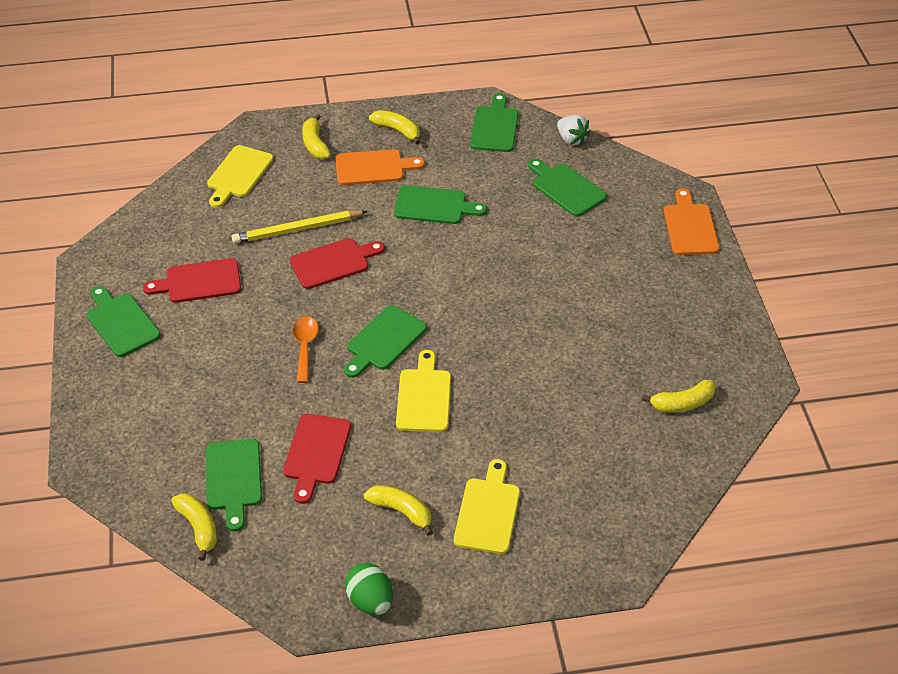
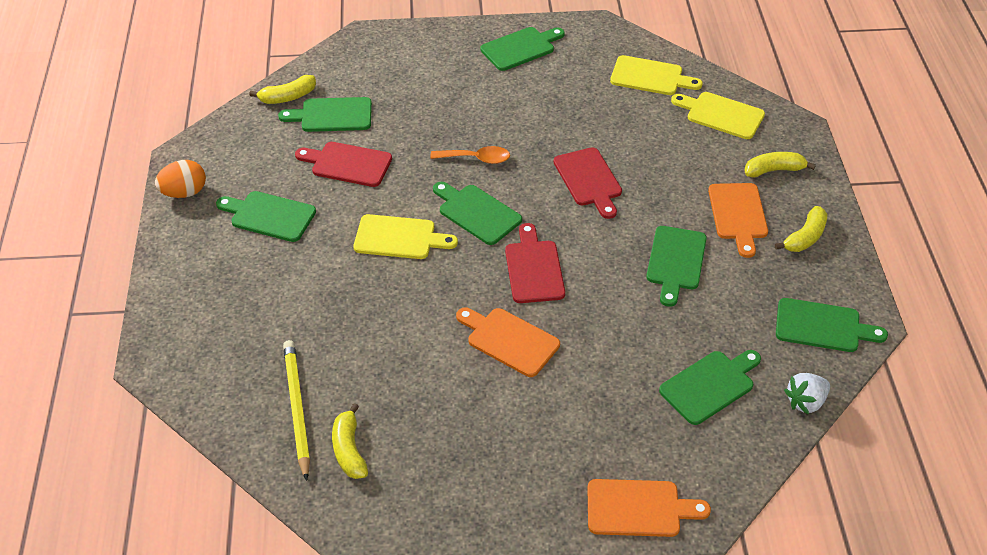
camera: 95 degrees right, 0 degrees up
(199, 281) = (568, 91): red cutting board -> red cutting board (534, 268)
(297, 229) = (638, 155): yellow pencil -> yellow pencil (296, 409)
(370, 601) = (184, 193): green egg -> orange egg
(401, 511) = (269, 216): yellow banana -> green cutting board
(488, 512) = (251, 274): yellow cutting board -> yellow cutting board (650, 77)
(541, 307) = (509, 340): none -> orange cutting board

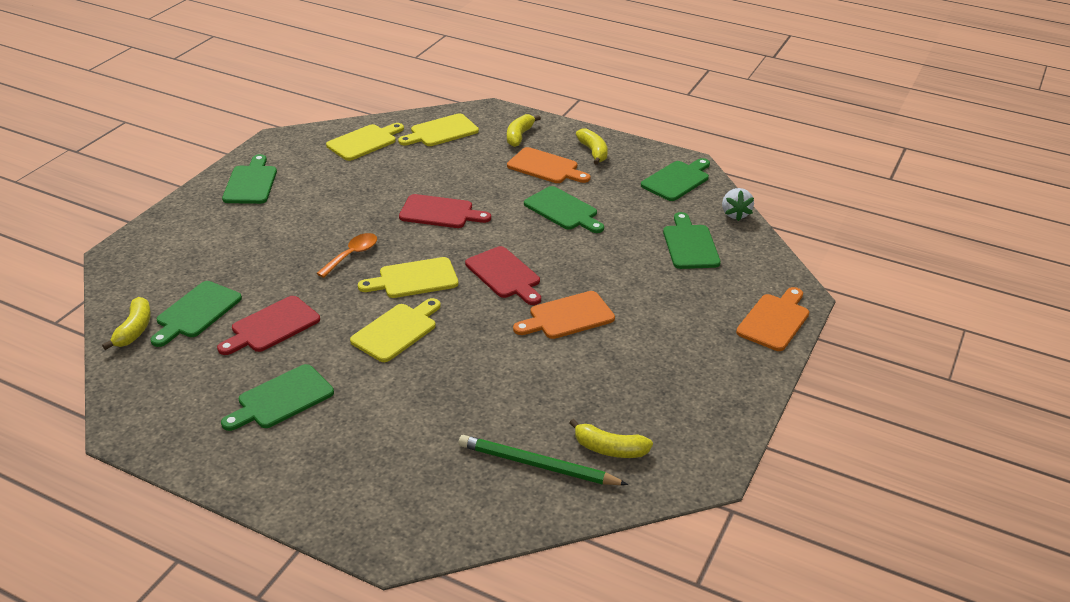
camera: 60 degrees left, 10 degrees down
(184, 193) = (180, 447): orange egg -> none
(296, 409) = (538, 465): yellow pencil -> green pencil
(477, 213) = (414, 279): green cutting board -> yellow cutting board
(534, 268) = (504, 275): red cutting board -> red cutting board turned 150 degrees counterclockwise

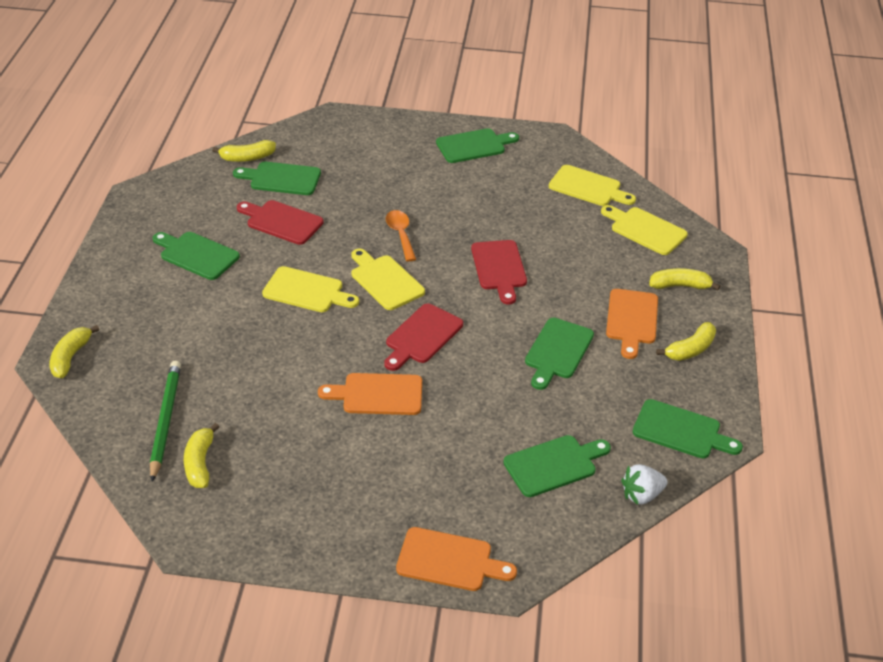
camera: 70 degrees right, 5 degrees up
(352, 255) = (400, 234): orange spoon -> orange spoon turned 120 degrees counterclockwise
(396, 531) = (70, 357): none -> yellow banana
(567, 316) = (378, 394): orange cutting board -> orange cutting board turned 45 degrees counterclockwise

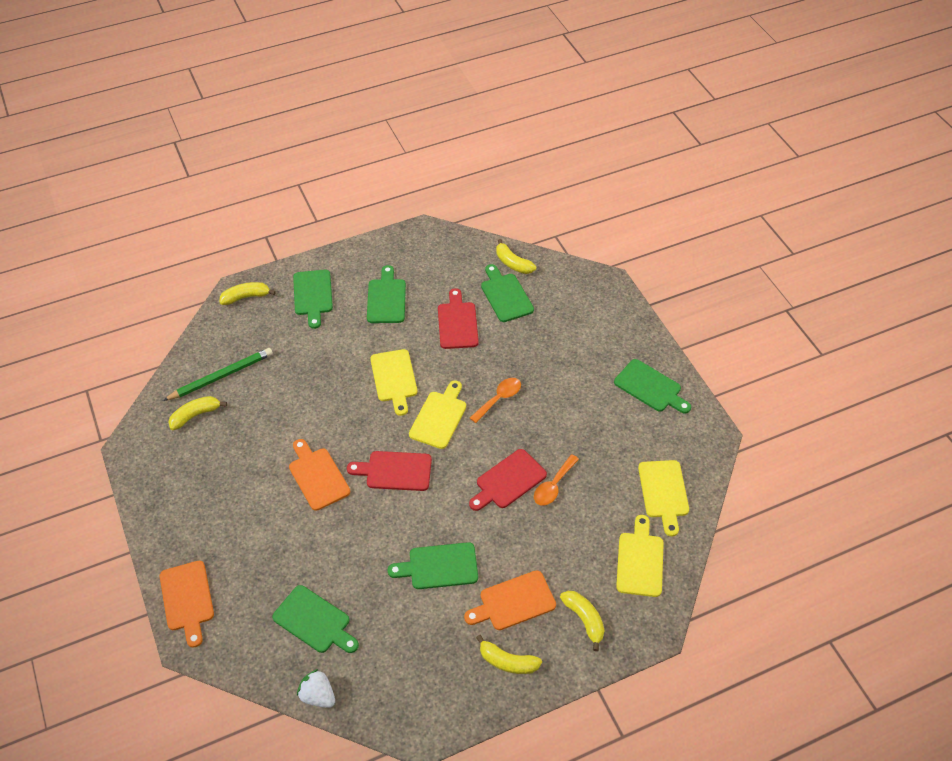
camera: 60 degrees right, 10 degrees up
(528, 244) = (553, 486): none -> orange spoon
(681, 431) = (405, 695): green cutting board -> green cutting board (313, 295)

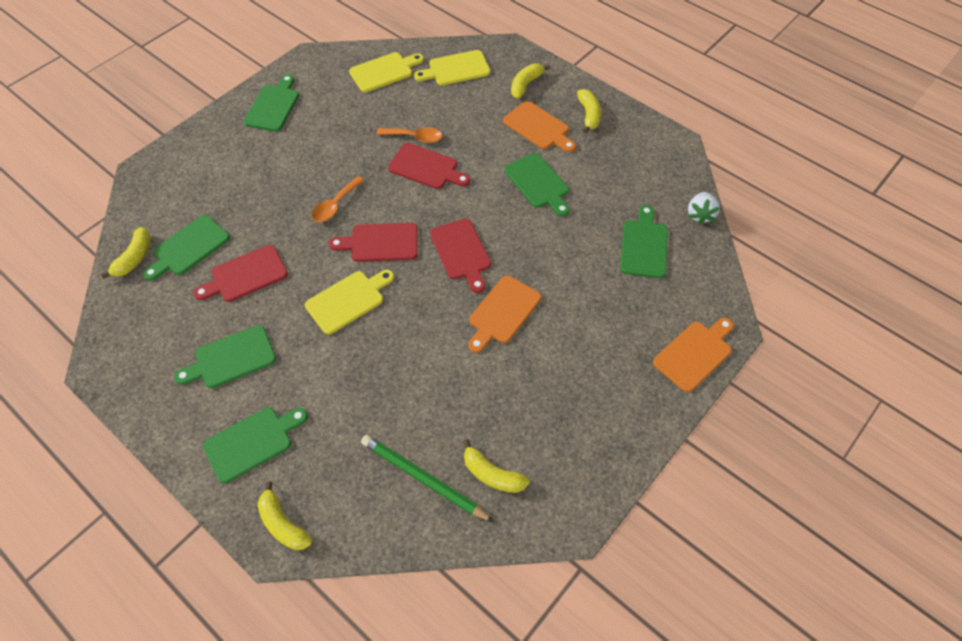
camera: 115 degrees left, 5 degrees up
(439, 417) = (380, 242): yellow cutting board -> red cutting board
(499, 399) = (335, 205): orange spoon -> orange spoon turned 75 degrees counterclockwise

